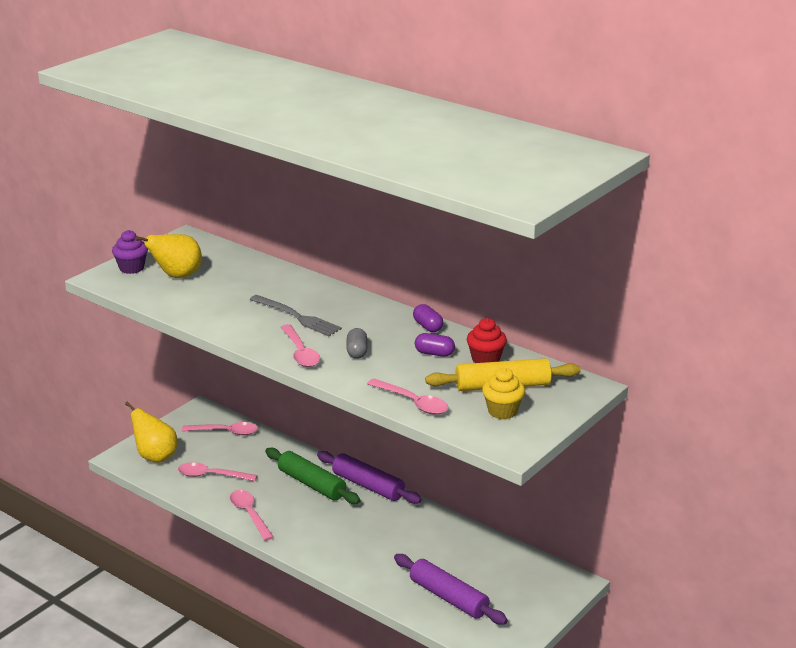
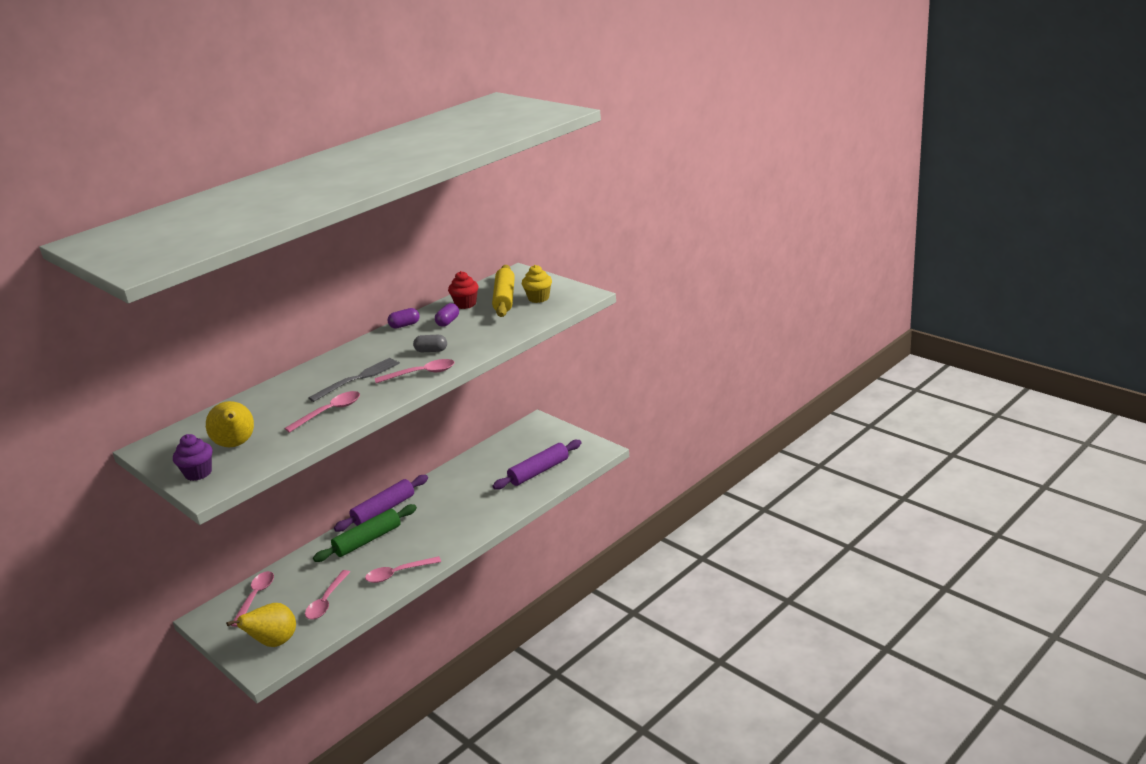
camera: 80 degrees left, 0 degrees up
(413, 402) = (516, 327): pink spoon -> pink spoon (329, 412)

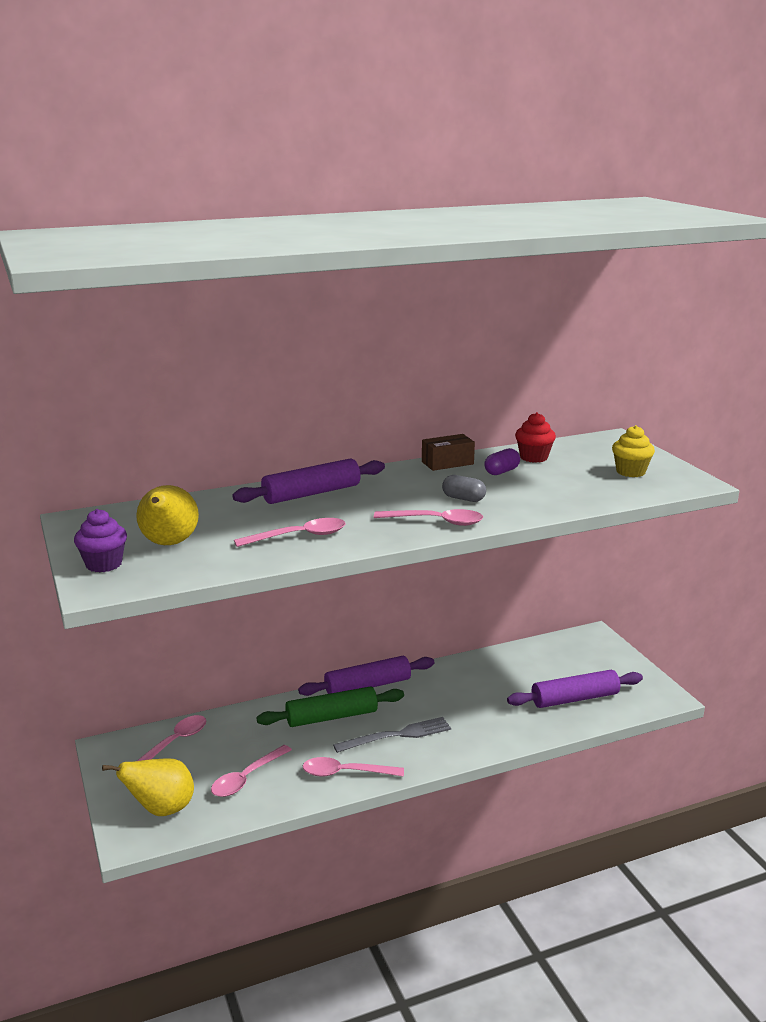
camera: 20 degrees right, 5 degrees down
(317, 377) = (311, 493): none -> purple rolling pin
(358, 379) = (357, 507): grey fork -> grey fork (397, 735)
(404, 325) = (447, 463): purple capsule -> brown box
(505, 298) = (586, 462): yellow rolling pin -> none

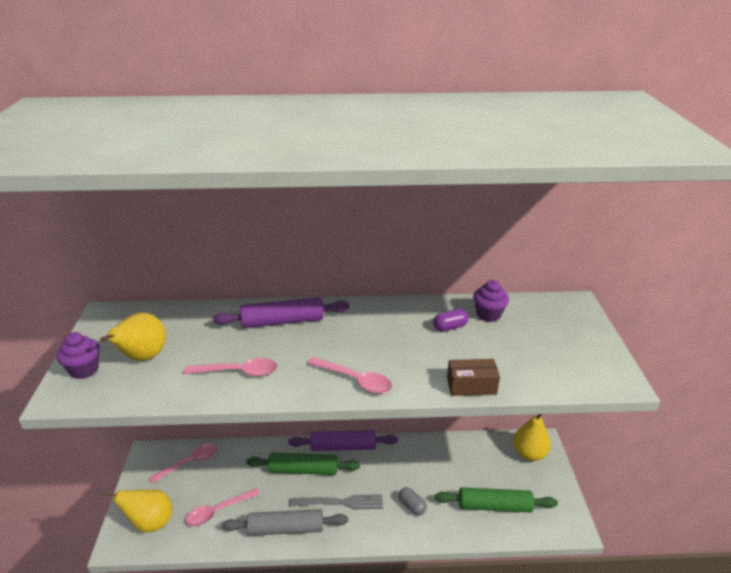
camera: 20 degrees right, 10 degrees up
(346, 773) = (286, 528): pink spoon -> grey rolling pin
(447, 463) = (411, 306): brown box -> brown box (471, 386)
(463, 498) = (396, 355): grey capsule -> grey capsule (412, 506)
(533, 457) = (488, 315): red cupcake -> purple cupcake
(575, 698) = (494, 506): purple rolling pin -> green rolling pin
(586, 647) = (529, 453): none -> yellow pear
(630, 472) = (565, 352): yellow cupcake -> none

